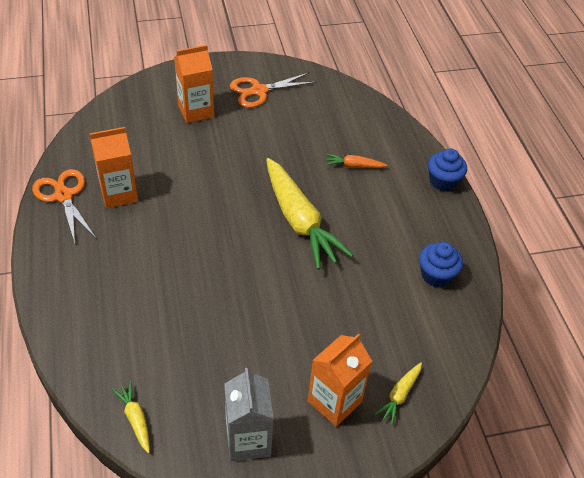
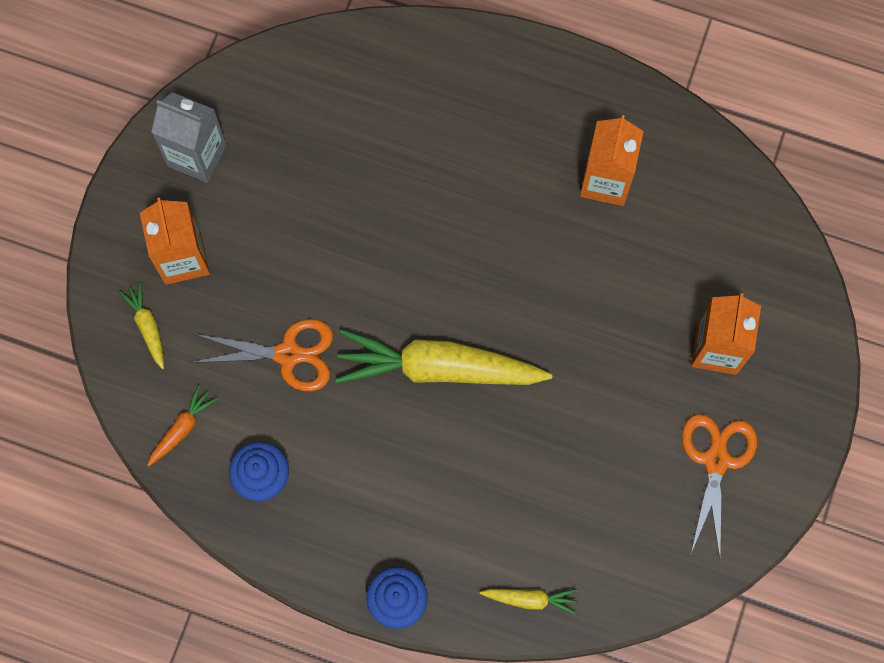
camera: 125 degrees right, 25 degrees up
(63, 196) = (637, 117): orange scissors -> orange scissors (288, 354)
(135, 419) = (284, 67): yellow carrot -> yellow carrot (530, 599)
(354, 166) = (493, 498): orange carrot -> orange carrot (182, 429)

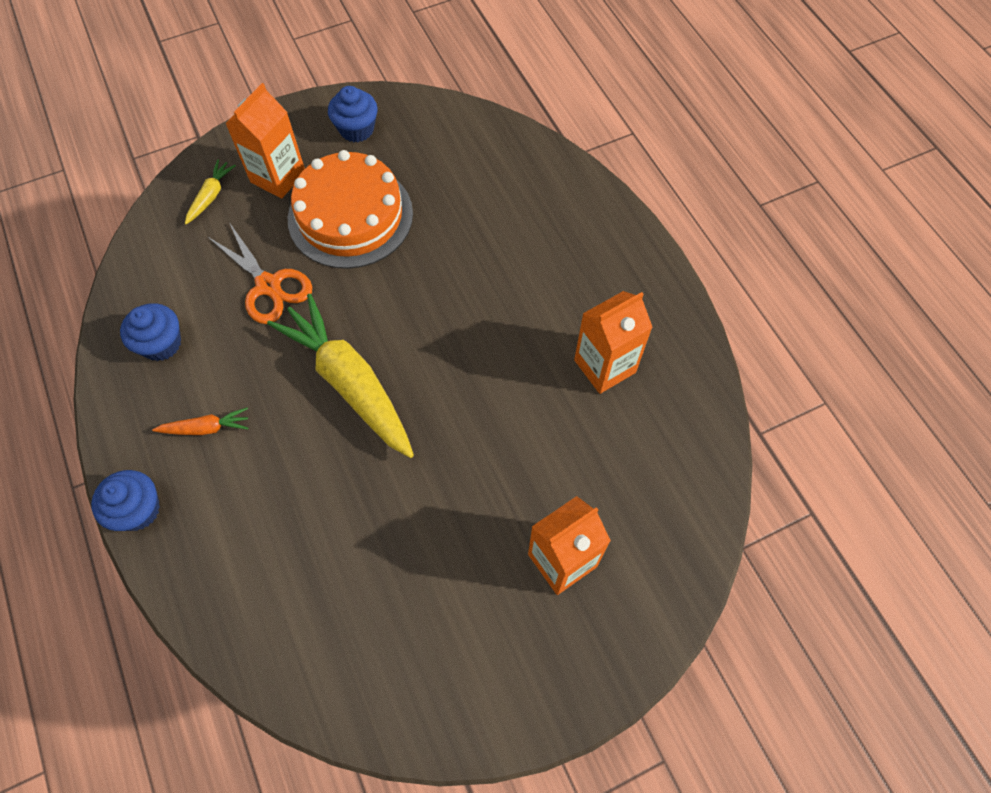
camera: 45 degrees right, 10 degrees down
(182, 429) = (154, 270): orange carrot -> orange carrot (206, 428)
(197, 155) = (356, 129): grey carton -> blue cupcake
(283, 237) = (350, 216): none -> orange cake
(530, 599) = (220, 605): yellow carrot -> none
(716, 460) = (470, 646): orange scissors -> none

